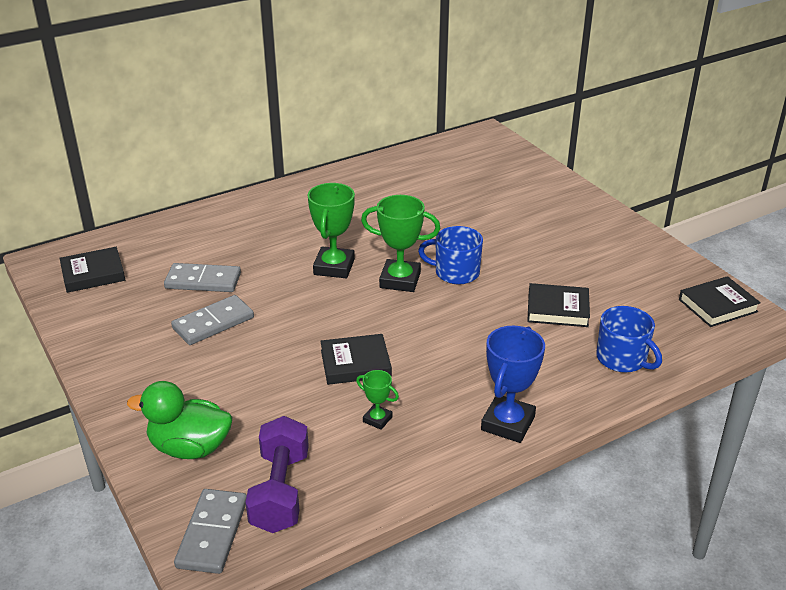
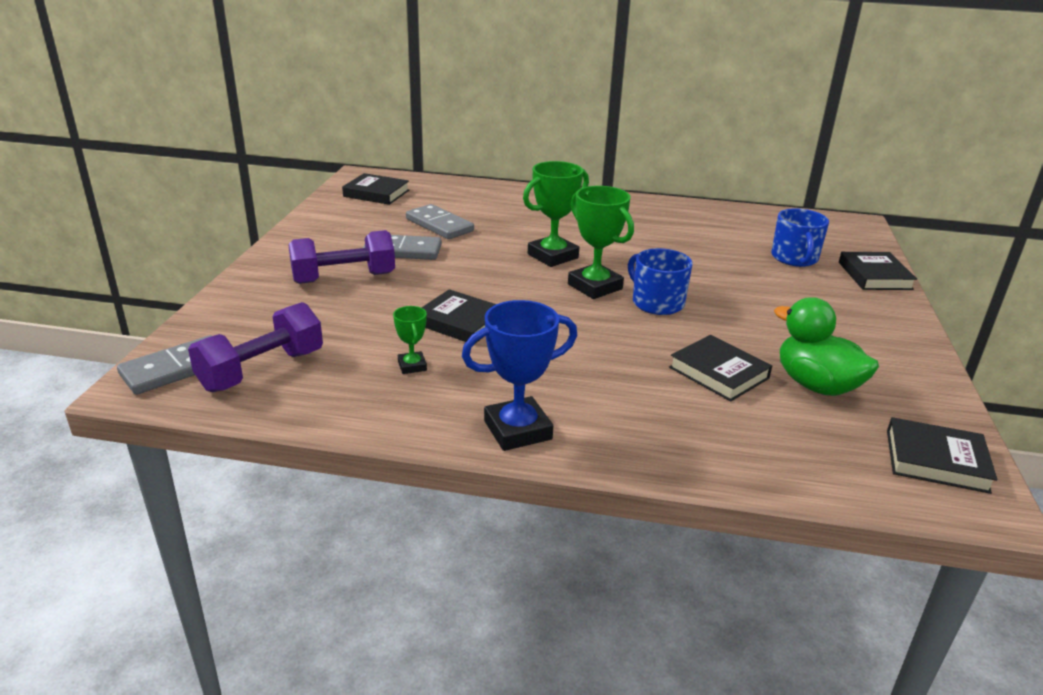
camera: 40 degrees right, 5 degrees down
(190, 448) = (256, 312): green duck -> green duck (816, 385)
(208, 375) = (344, 278): none -> purple dumbbell
(548, 179) = (874, 276): none -> black book
(622, 359) = (728, 445): blue mug -> blue mug (794, 258)

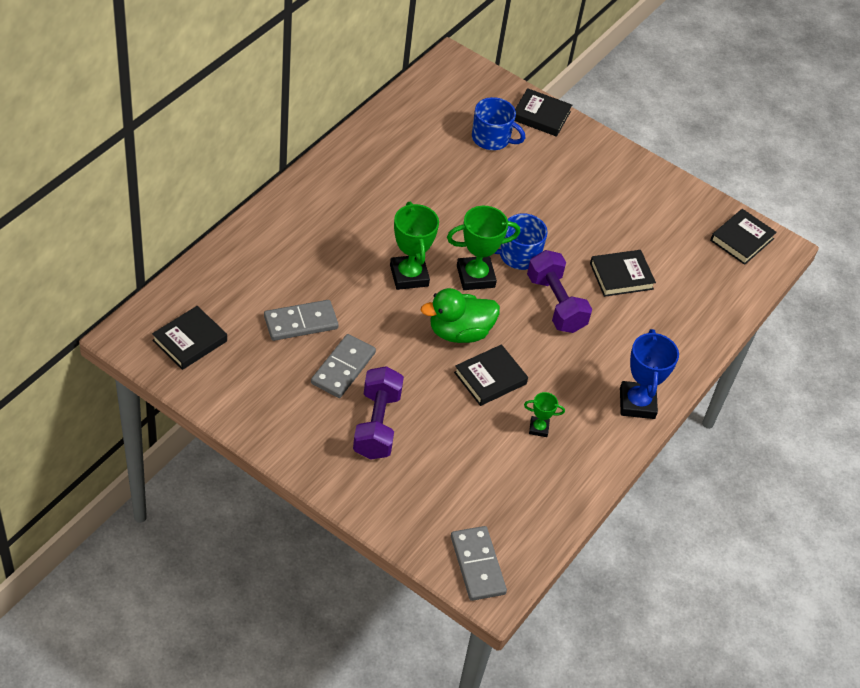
camera: 70 degrees left, 20 degrees up
(262, 370) = (504, 514): purple dumbbell -> purple dumbbell (555, 304)
(816, 385) = (655, 240): green duck -> green duck (459, 332)

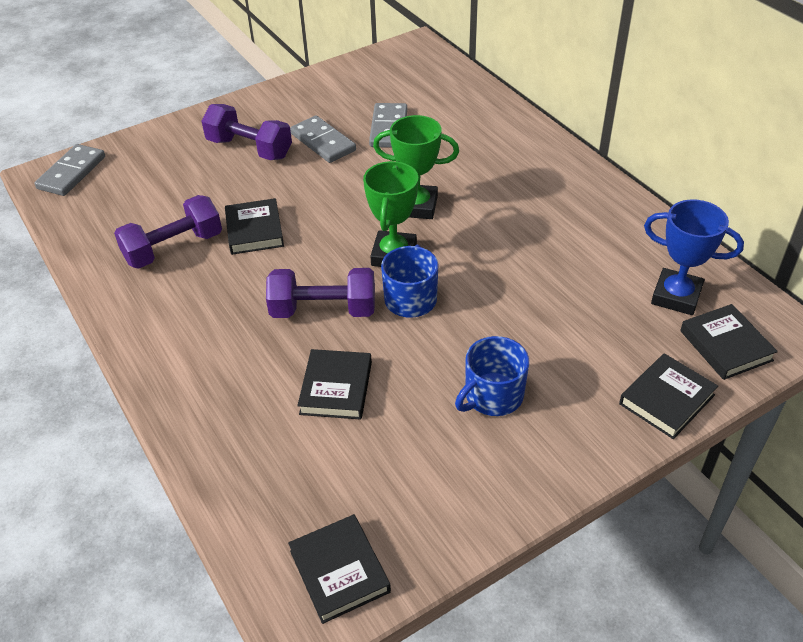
camera: 120 degrees right, 5 degrees down
(190, 341) = (398, 70): black book -> black book (725, 345)
(459, 332) = (324, 223): green duck -> none
(477, 565) = (71, 173): grey domino -> grey domino turned 75 degrees counterclockwise
(492, 138) = (624, 331): blue mug -> blue mug (492, 396)
(538, 428) = (174, 248): green trophy -> purple dumbbell
(637, 403) = (148, 336): blue trophy -> blue trophy (676, 296)

